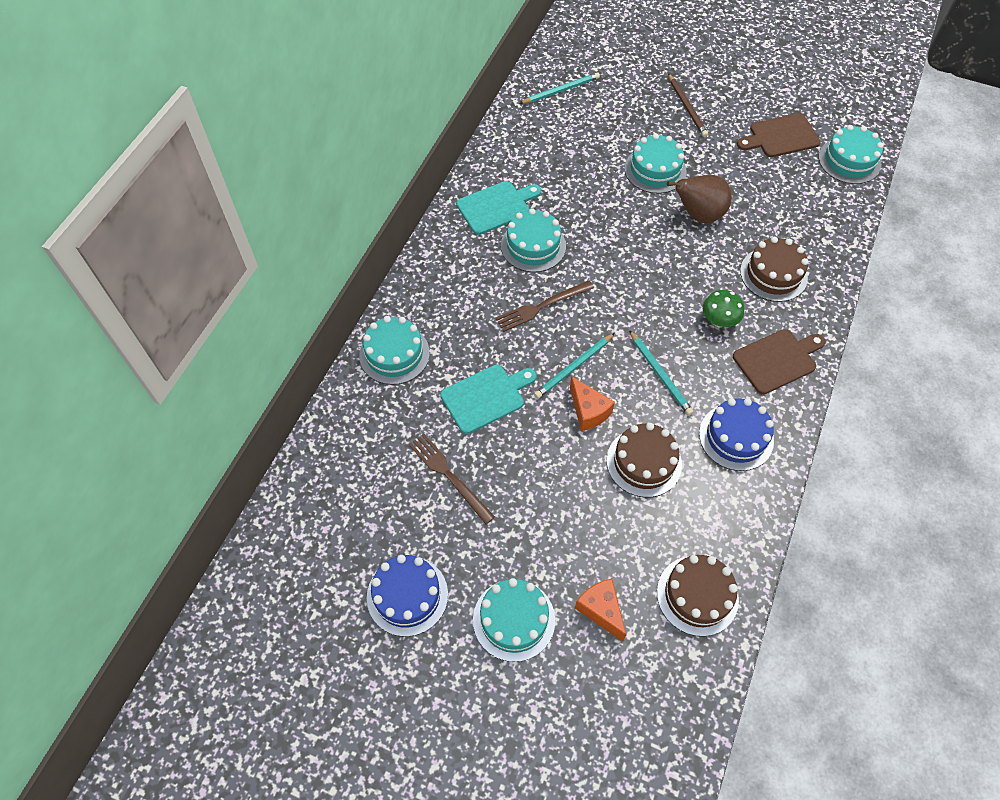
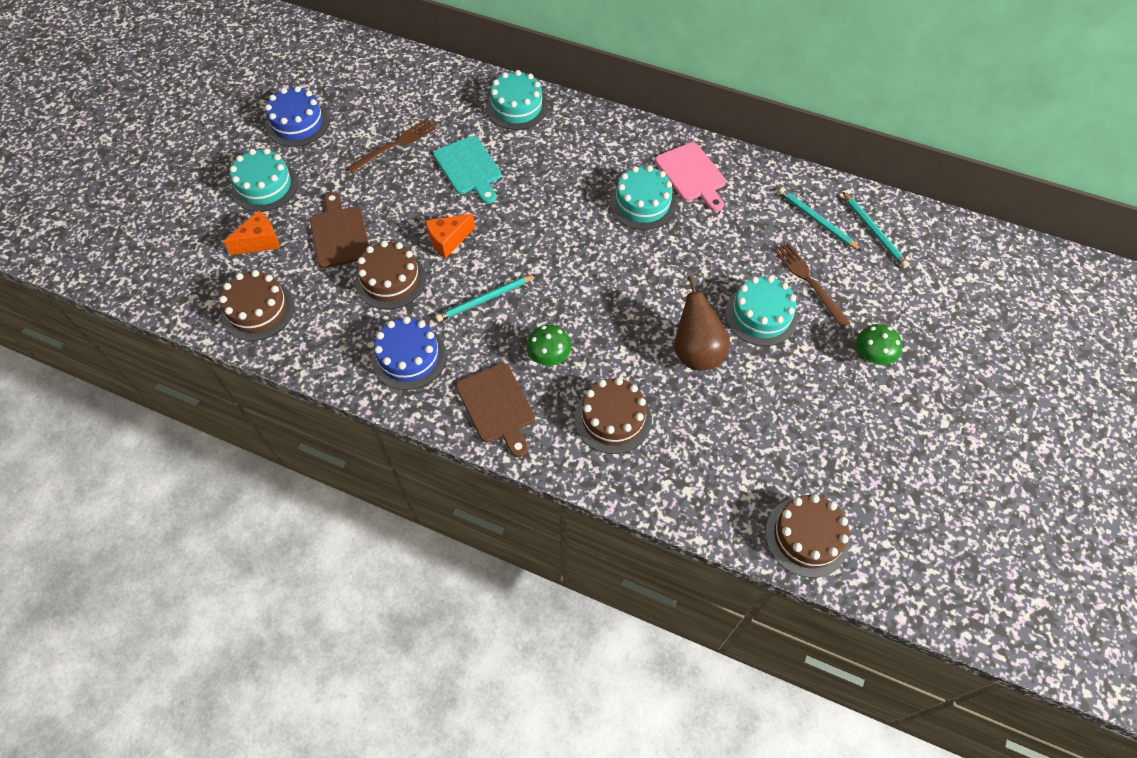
camera: 90 degrees right, 0 degrees up
(496, 207) = (692, 175): turquoise cutting board -> pink cutting board
(541, 306) = (567, 208): brown fork -> brown fork (809, 281)
(574, 367) = (496, 231): turquoise pencil -> turquoise pencil (816, 220)
(687, 107) = (871, 356): brown pencil -> green mushroom
(781, 136) = (838, 458): brown cutting board -> brown cutting board (339, 234)
(849, 161) = (806, 536): turquoise cake -> brown cake

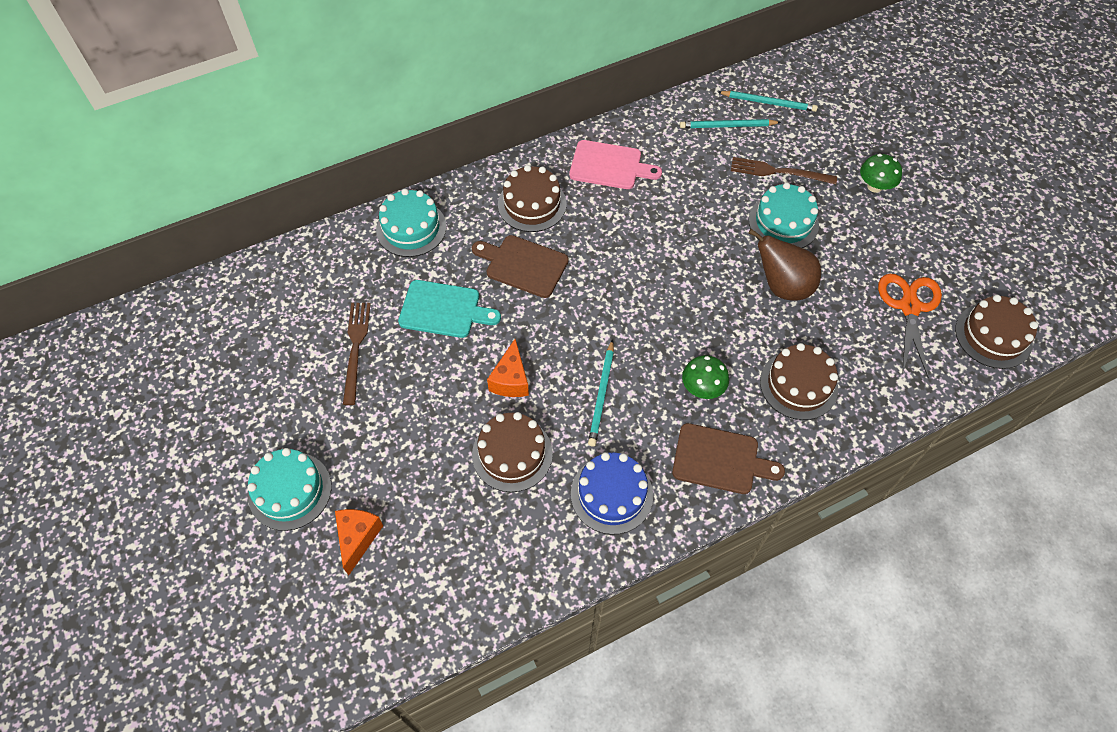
camera: 50 degrees left, 0 degrees up
(258, 310) = (442, 591): brown cake -> brown cake (532, 204)
(297, 123) = (238, 411): blue cake -> none
(339, 234) = (417, 462): brown cutting board -> brown cutting board (523, 265)
(642, 203) = (606, 217): turquoise cake -> none
(770, 454) = (909, 307): none -> orange scissors

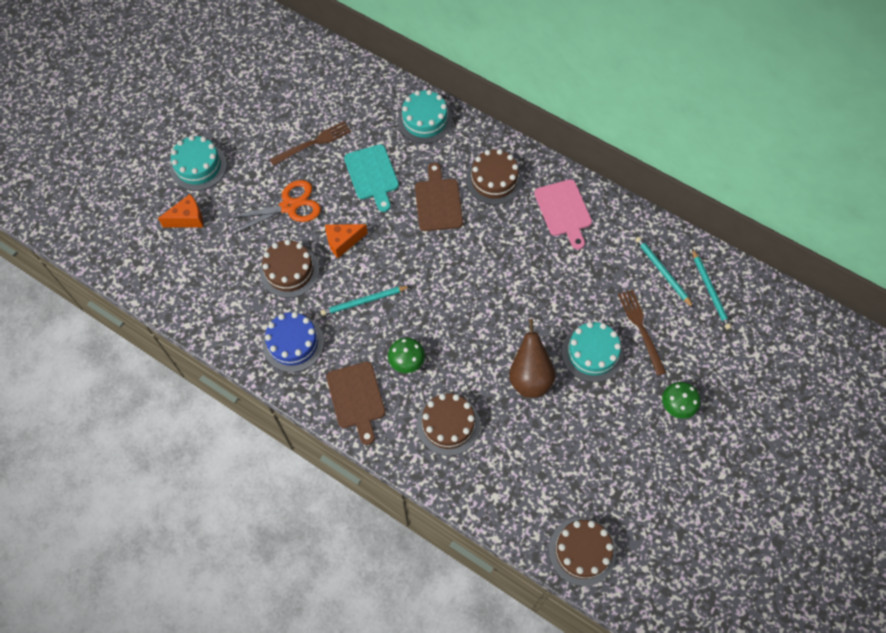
camera: 60 degrees right, 5 degrees up
(909, 307) = (569, 477): orange scissors -> orange scissors (289, 206)

